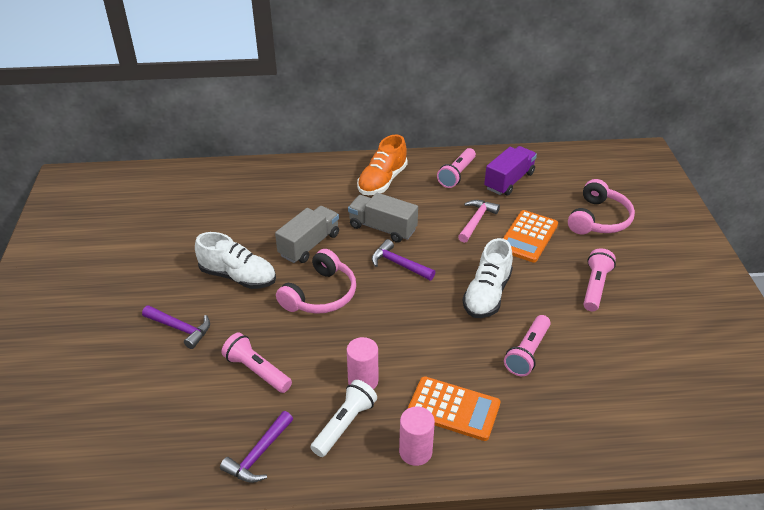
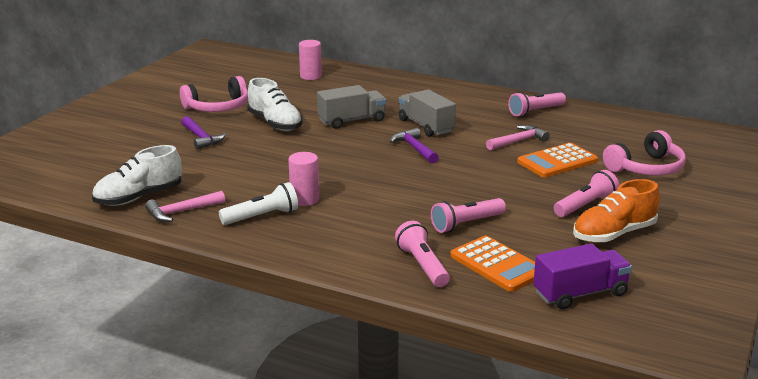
camera: 30 degrees right, 15 degrees down
(257, 371) = (230, 172): pink flashlight -> pink flashlight (422, 265)
(259, 455) = (181, 212): purple hammer -> pink hammer
(321, 294) = (328, 148): pink headphones -> pink headphones (218, 107)
(382, 181) = (460, 101): orange shoe -> orange shoe (614, 234)
(415, 452) = (299, 246): pink cylinder -> pink cylinder (310, 76)
(453, 409) = (359, 234): orange calculator -> orange calculator (497, 265)
(487, 294) = (472, 183): white shoe -> white shoe (139, 197)
(509, 181) = (583, 126): purple truck -> purple truck (580, 294)

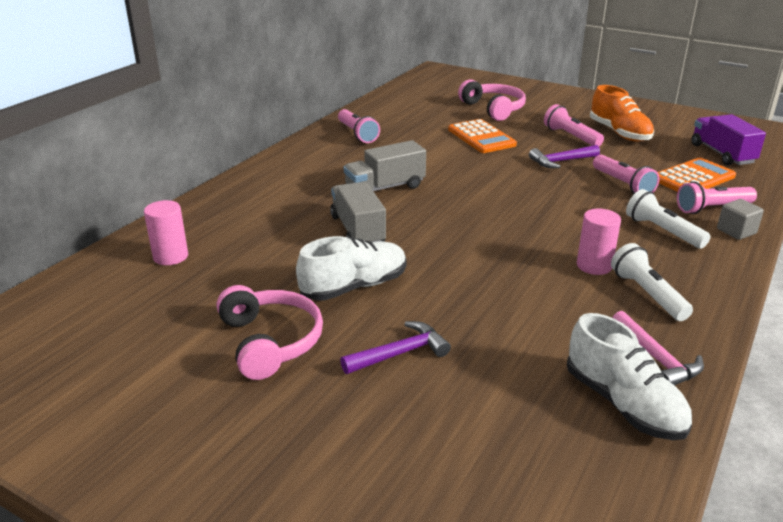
camera: 85 degrees left, 5 degrees up
(368, 234) = (662, 231): none -> white flashlight
(374, 271) = (736, 231): none -> grey cube
(414, 148) = (448, 197): purple hammer -> purple hammer (561, 161)
(518, 141) = (433, 148): pink hammer -> none

